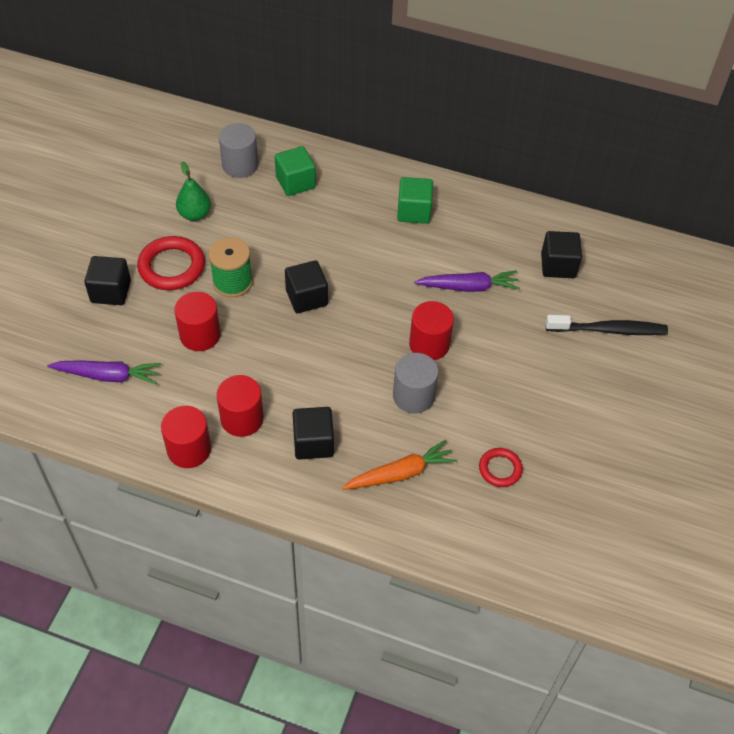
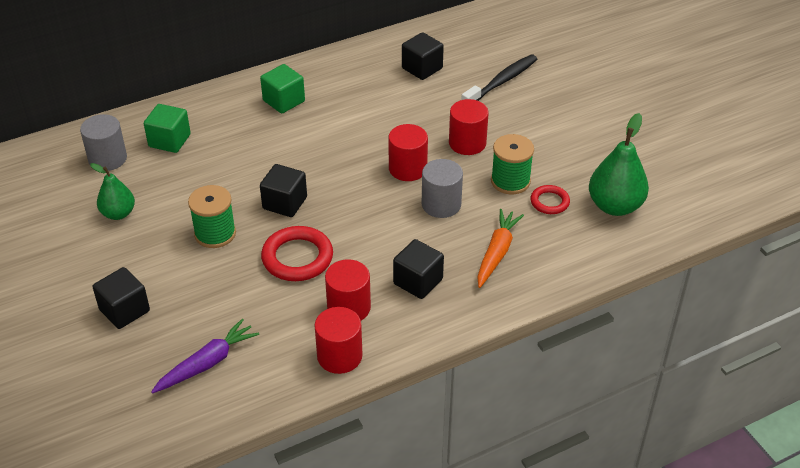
camera: 45 degrees left, 10 degrees down
(172, 267) = (151, 259): red ring -> red ring (297, 258)
(200, 335) = (240, 283): red cylinder -> red cylinder (467, 143)
(468, 287) = (384, 119): purple carrot -> none
(493, 423) = (510, 181): none -> green spool
(549, 521) = (615, 206): none -> green pear

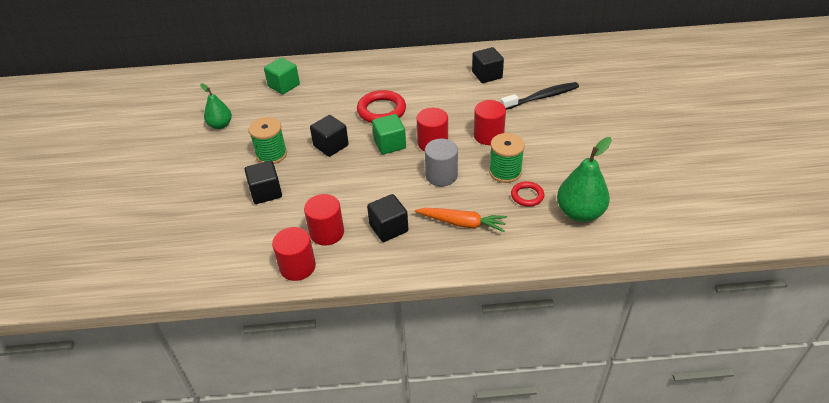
camera: 25 degrees right, 0 degrees up
(107, 159) = (238, 88): grey cylinder -> none
(124, 310) = (180, 190): black cube -> black cube (266, 192)
(207, 363) = (206, 243): purple carrot -> none
(284, 101) = (375, 76): green cube -> green cube (389, 144)
(297, 258) = (314, 186): red ring -> red ring (381, 110)
(497, 252) = (462, 223): orange carrot -> orange carrot turned 60 degrees clockwise

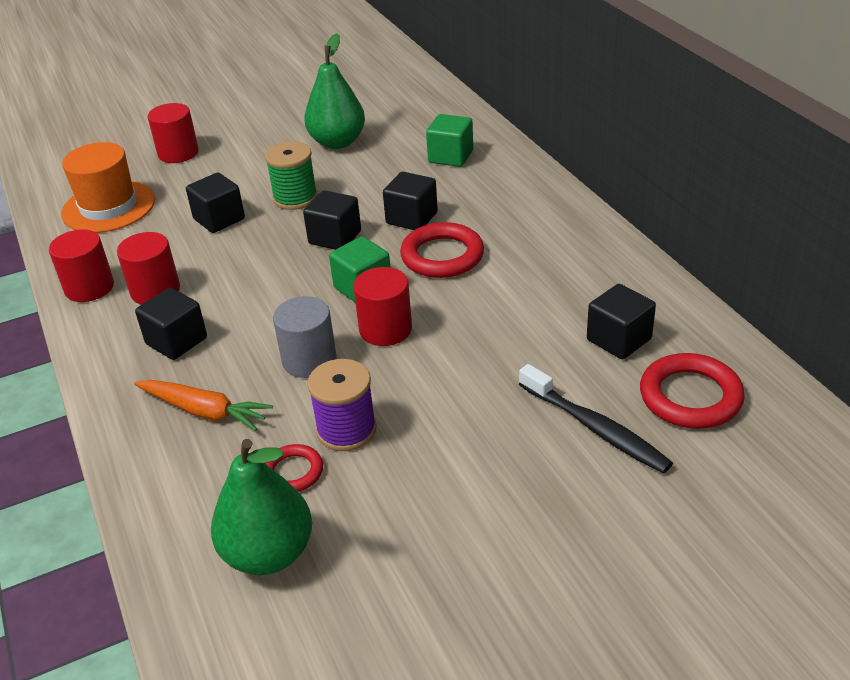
camera: 70 degrees right, 5 degrees down
(196, 248) = (108, 207): none -> orange hat
(220, 125) = (337, 142): green pear -> green pear, size x1.59
(336, 113) = (411, 218): none -> black cube
(462, 223) = (204, 411): orange carrot -> orange carrot turned 60 degrees counterclockwise
(488, 135) = (437, 386): red cylinder -> red cylinder (178, 153)
(505, 172) = (346, 430): green spool -> purple spool
(535, 68) = (690, 397): none -> red ring

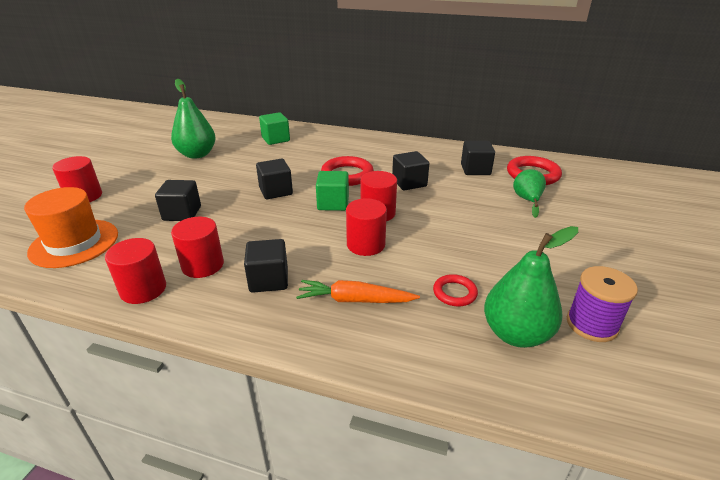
camera: 50 degrees left, 5 degrees down
(204, 411) = (355, 300): orange carrot -> orange carrot turned 150 degrees counterclockwise
(295, 198) = (217, 185): green spool -> none
(309, 360) = (365, 244): grey cylinder -> red cylinder
(346, 430) = (442, 260): purple spool -> purple spool (591, 324)
(411, 218) = (302, 168): black cube -> black cube (409, 183)
(595, 428) = (527, 200): black toothbrush -> green pear

